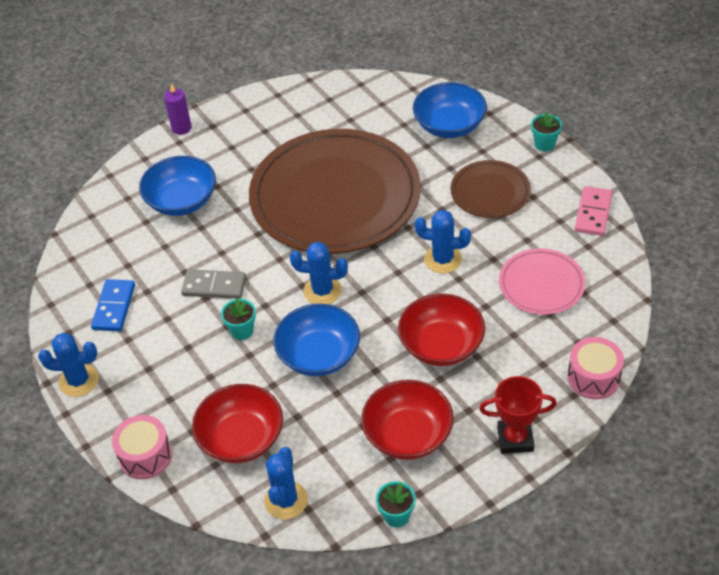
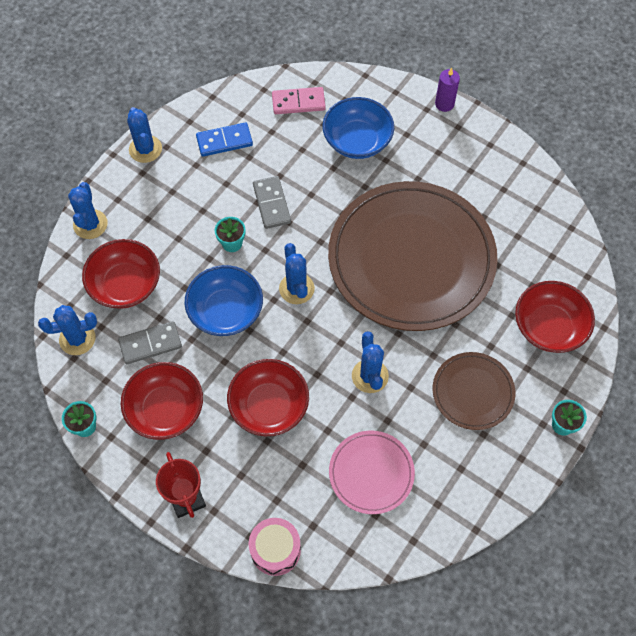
camera: 65 degrees right, 15 degrees up
(145, 456) = (90, 224): pink drum -> blue cactus
(325, 431) = (150, 344): none -> grey domino
(449, 125) = (549, 327): blue bowl -> red bowl
(593, 213) = (484, 497): pink domino -> pink domino (298, 102)

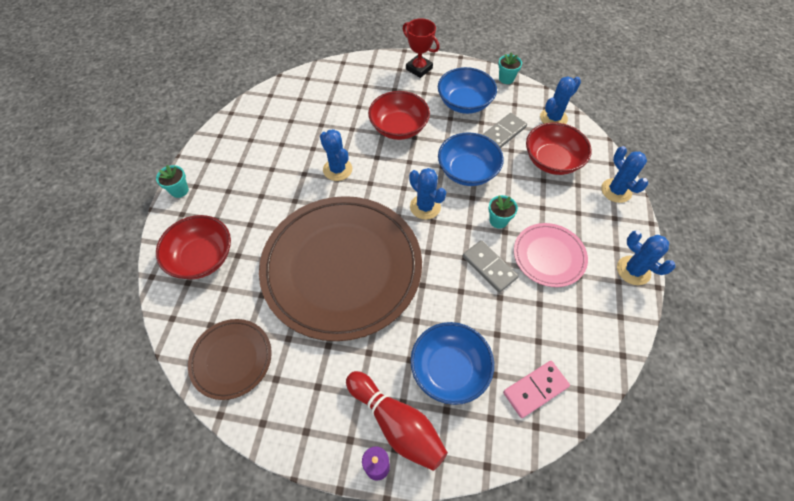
camera: 155 degrees right, 5 degrees down
(165, 409) = (464, 103): red bowl -> blue bowl
(224, 141) = (573, 310): blue domino -> none
(275, 550) = (352, 65): pink drum -> none
(371, 473) = (311, 117): pink plate -> pink plate (549, 256)
(418, 122) = (396, 424): none -> red bowling pin
(473, 392) = (255, 187): brown plate -> brown plate (231, 359)

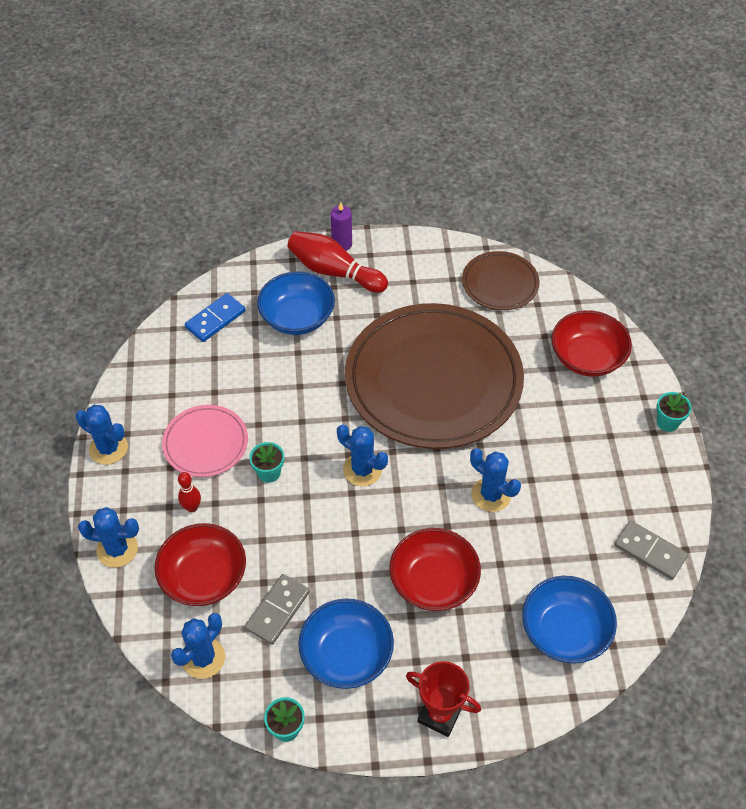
camera: 165 degrees right, 5 degrees down
(467, 171) = (319, 532): blue bowl -> blue bowl (564, 631)
(489, 267) = (273, 416): grey domino -> grey domino (650, 551)
(535, 389) = (215, 319): pink domino -> blue domino
(560, 208) = (192, 507): none -> red bowling pin
(616, 191) = (117, 549): blue cactus -> blue cactus turned 45 degrees counterclockwise

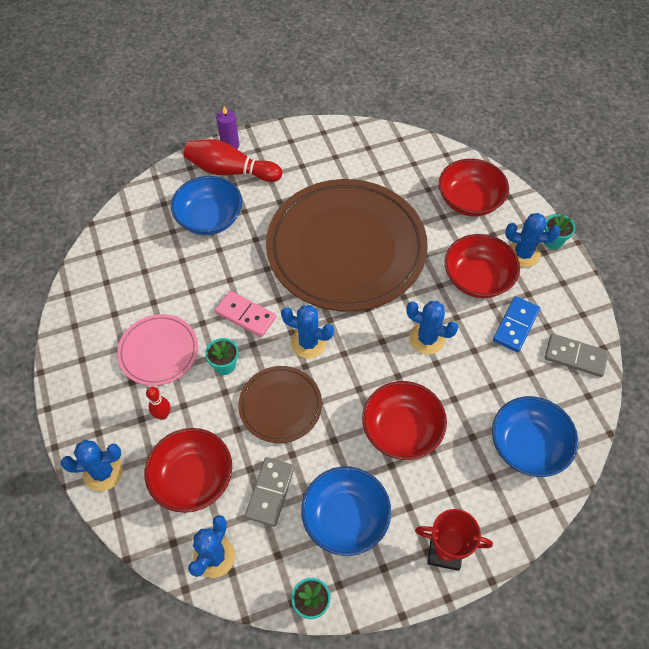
camera: 15 degrees left, 5 degrees up
(108, 448) = (68, 378): blue cactus -> blue cactus (523, 254)
(215, 319) = (135, 235): blue domino -> blue domino (515, 325)
(305, 427) = (245, 315): none -> pink domino
(500, 283) = (377, 152): brown plate -> brown plate (280, 405)
(568, 443) = (477, 278): none -> red bowl

